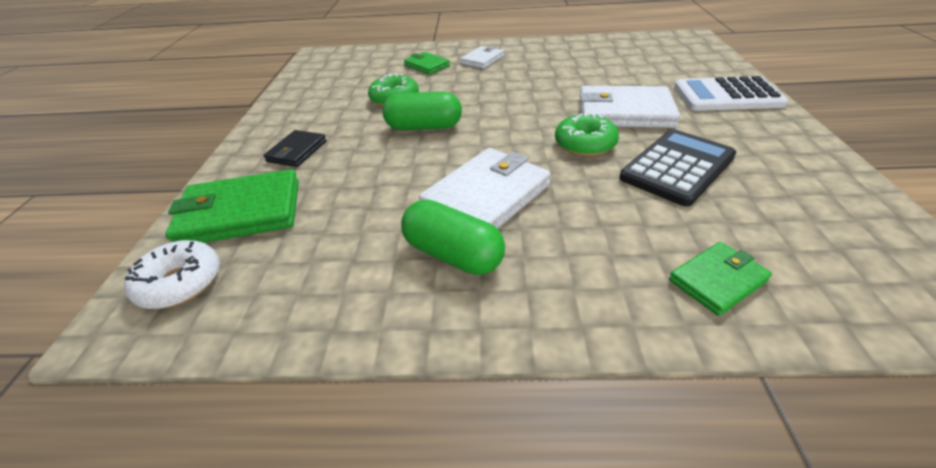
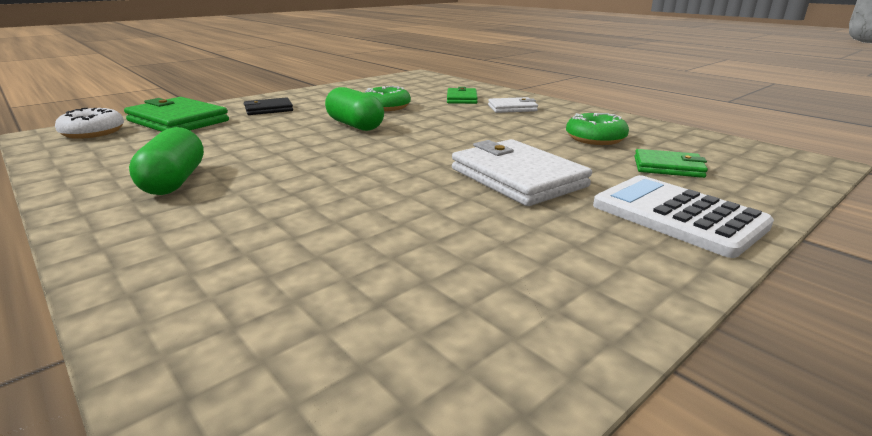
camera: 45 degrees right, 15 degrees down
(486, 197) = (271, 169): white wallet -> none
(585, 144) = (417, 178): green donut -> green donut (595, 138)
(677, 167) = (433, 227): black calculator -> none
(717, 280) = (217, 294): green wallet -> green wallet (668, 167)

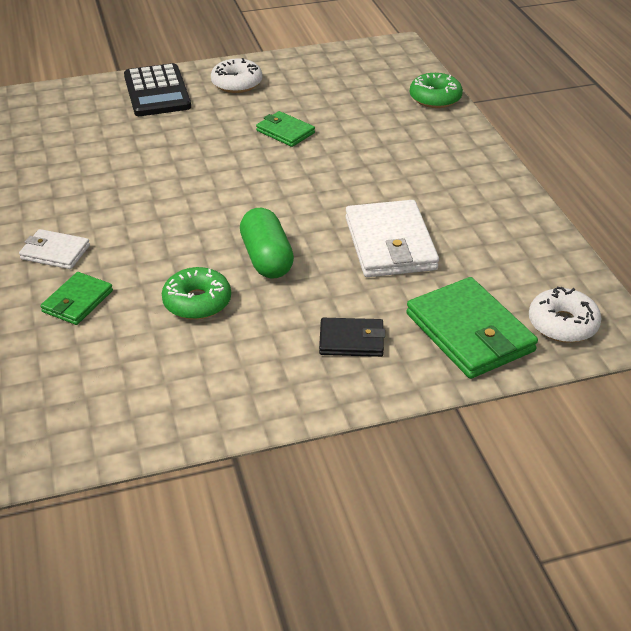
camera: 155 degrees left, 15 degrees up
(174, 181) = (450, 200): green capsule -> none
(517, 177) = (202, 141): white wallet -> white wallet (390, 244)
(593, 258) = (237, 83): none -> white donut
(595, 138) = (72, 169): green donut -> green donut (435, 98)
(668, 167) = (86, 124): green wallet -> green wallet (285, 132)
(677, 216) = (157, 91): white calculator -> black calculator

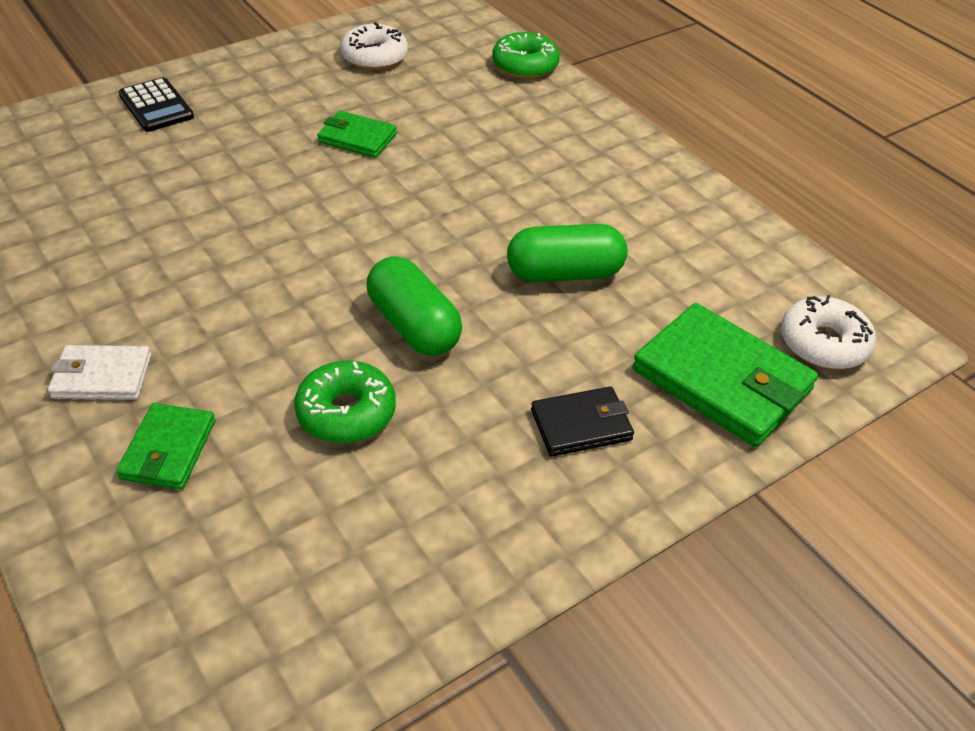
camera: 20 degrees left, 5 degrees up
(157, 91) = (156, 106): black calculator -> black calculator, size x0.66
(237, 83) = (262, 80): white donut -> white donut (374, 57)
(390, 244) = (564, 273): white wallet -> green capsule

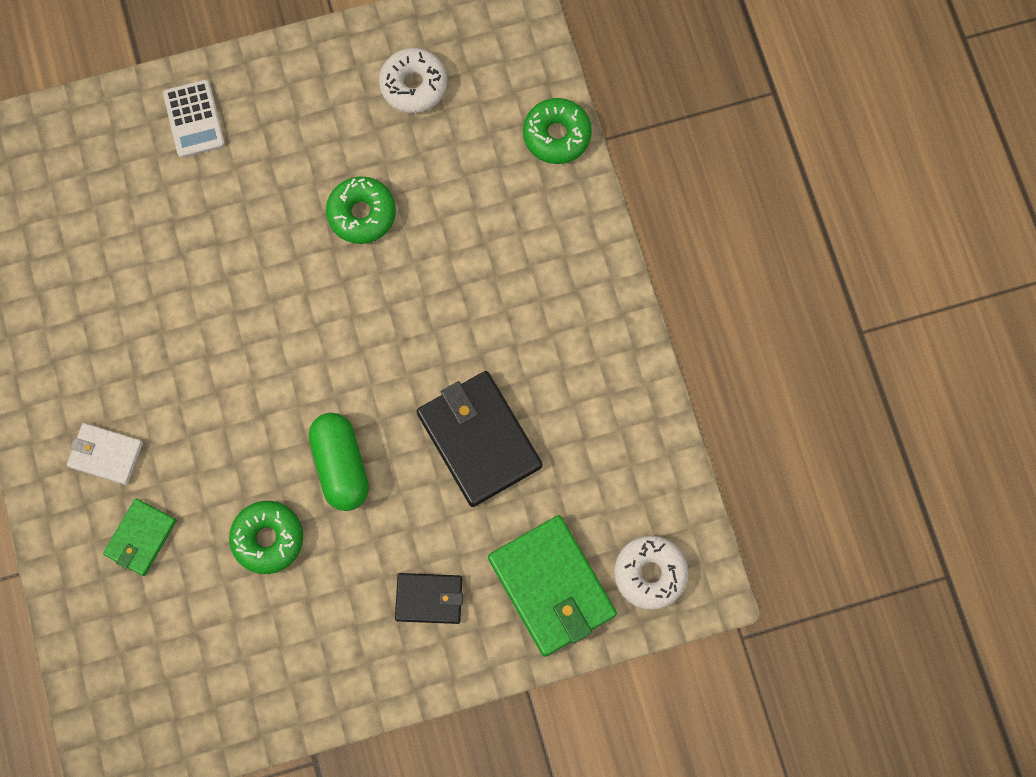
camera: 20 degrees right, 30 degrees up
(156, 106) = (194, 119): black calculator -> white calculator
(357, 138) = (362, 214): green wallet -> green donut
(564, 273) = (479, 439): green capsule -> black wallet

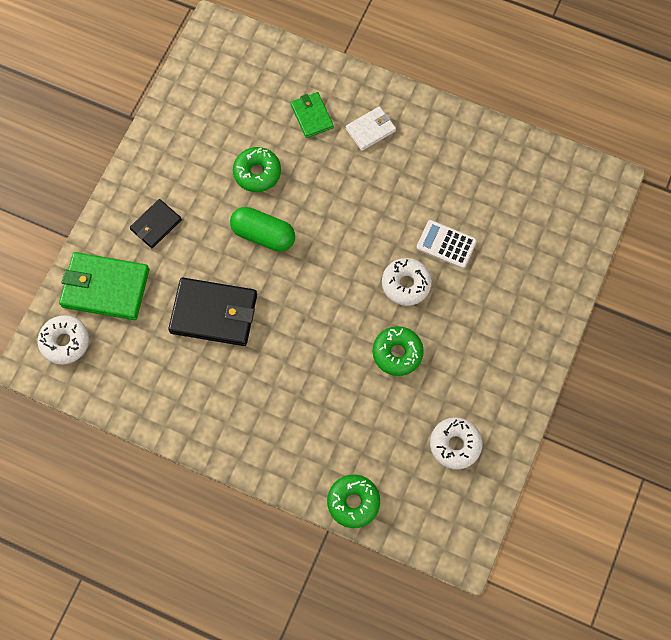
camera: 130 degrees right, 5 degrees down
(194, 119) = (532, 307): white calculator -> white calculator (446, 244)
(274, 265) = (406, 284): none -> white donut

